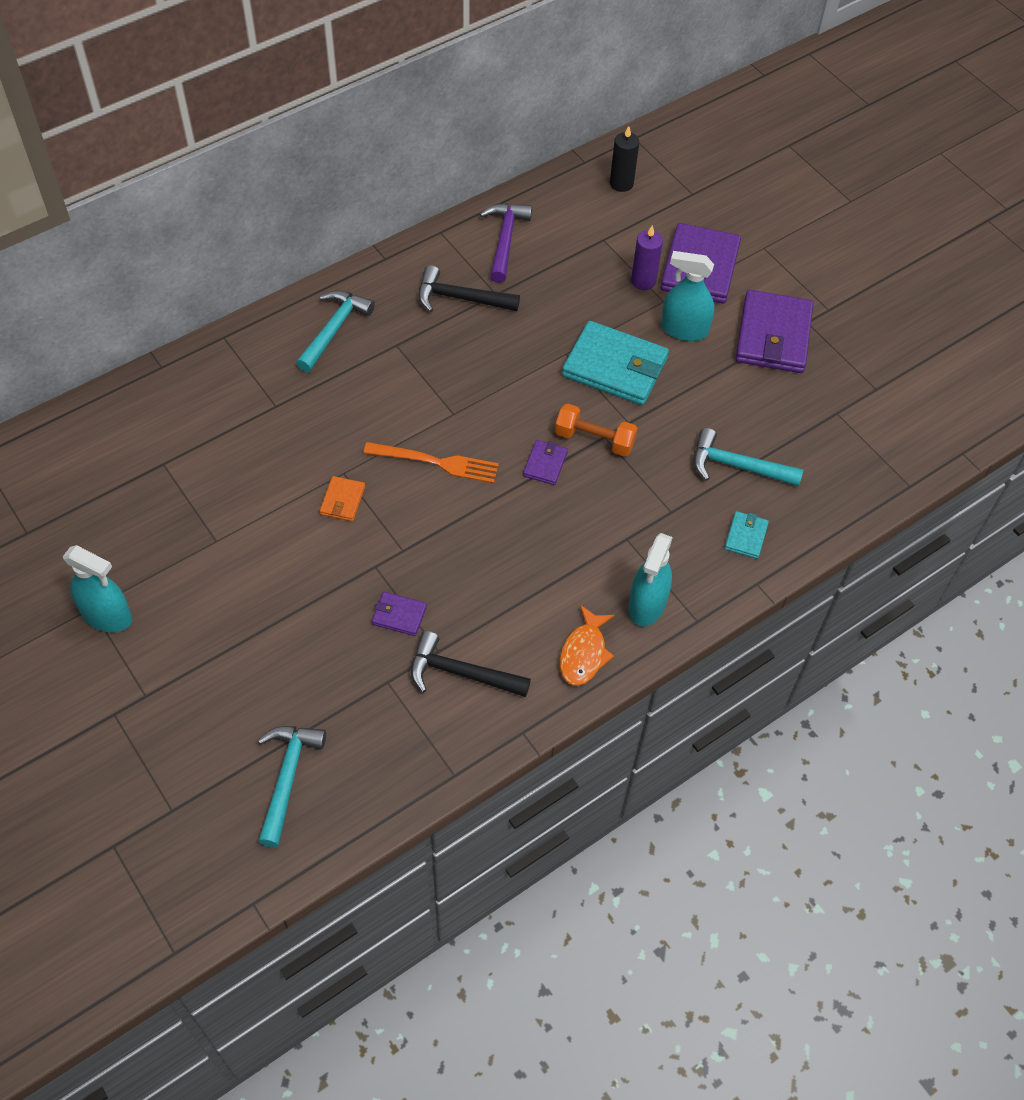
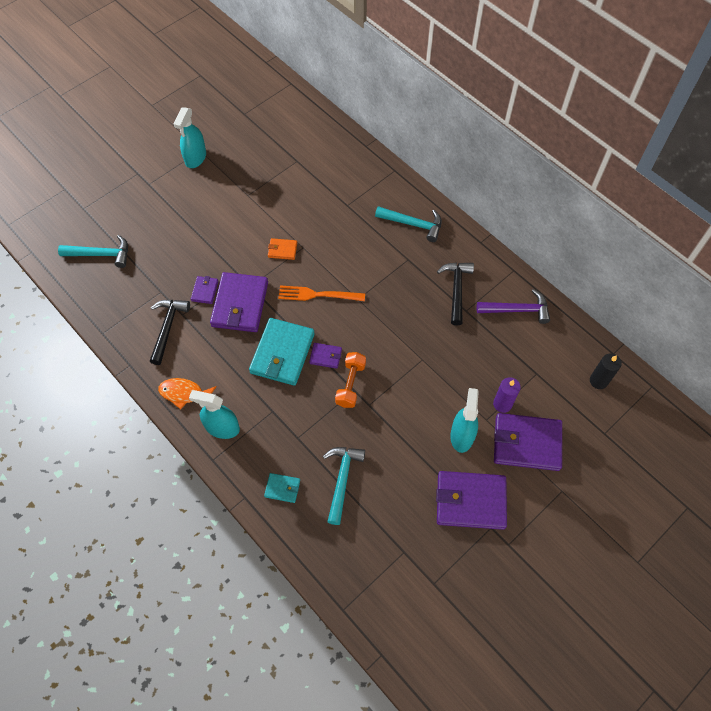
camera: 85 degrees right, 5 degrees up
(434, 566) = (240, 304): none -> purple wallet
(436, 462) = (317, 295): orange fork -> orange fork turned 90 degrees clockwise
(615, 367) = (416, 392): turquoise wallet -> turquoise wallet (282, 353)

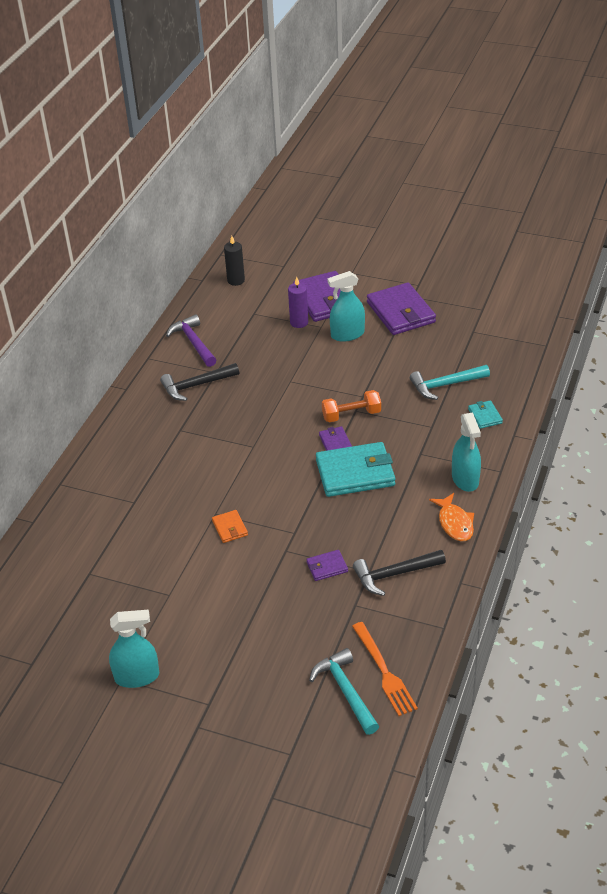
camera: 115 degrees left, 20 degrees down
(240, 304) = (322, 530): purple wallet -> none
(317, 295) = (268, 477): orange fork -> orange fork (384, 672)
(413, 224) = (131, 442): turquoise hammer -> none

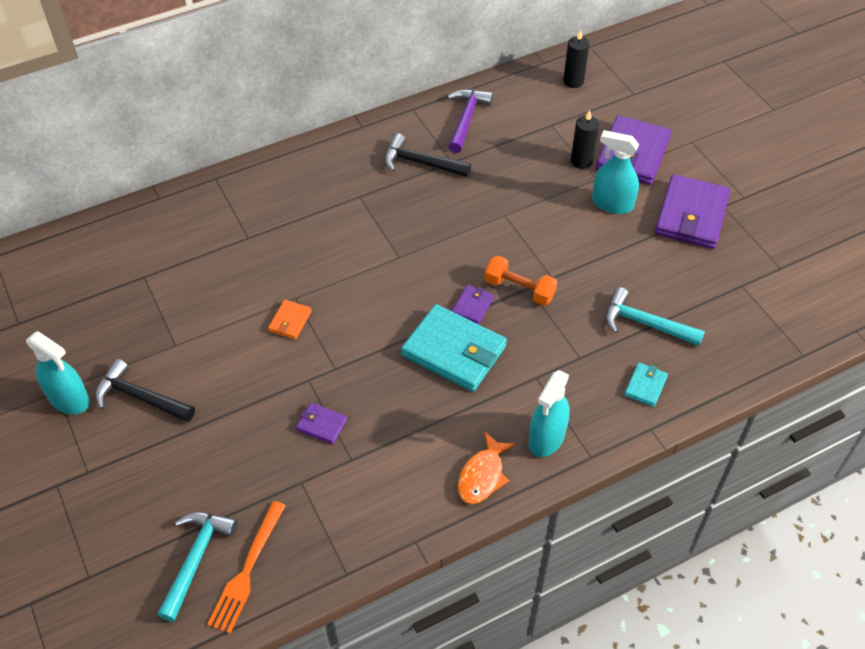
camera: 40 degrees right, 10 degrees up
(299, 322) = (581, 161): purple candle -> black candle
(394, 574) = (367, 482): black hammer -> black hammer (140, 397)

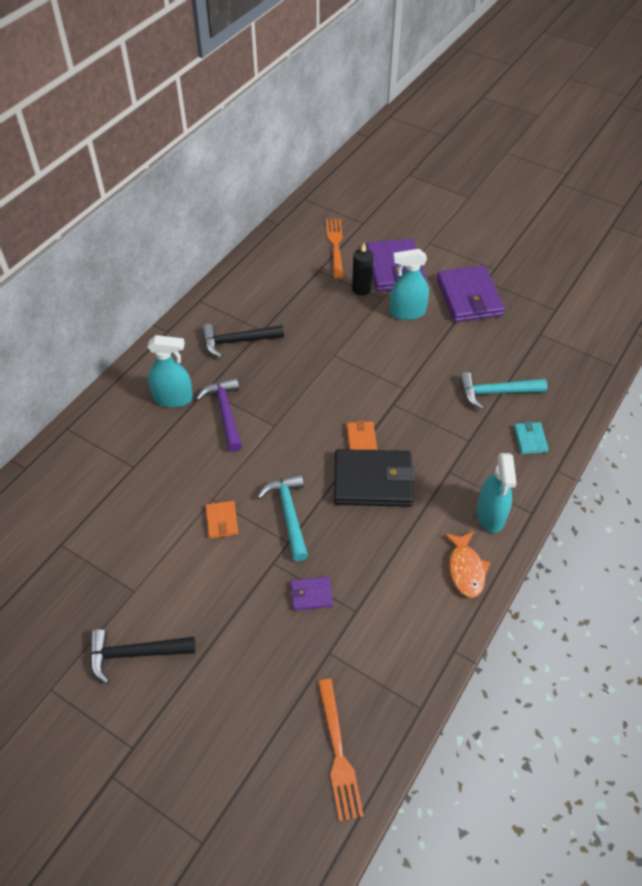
camera: 30 degrees left, 0 degrees up
(69, 399) = (67, 691): turquoise spray bottle -> turquoise spray bottle (173, 398)
(196, 559) = (288, 769): turquoise hammer -> turquoise hammer (288, 514)
(454, 351) = (373, 481): turquoise wallet -> black wallet
(466, 119) = (249, 291): purple hammer -> purple hammer (225, 413)
(472, 306) = (361, 438): purple wallet -> orange wallet
(519, 289) = (387, 408): orange dumbbell -> none
(573, 81) = (311, 230): black candle -> none
(587, 107) = (335, 246): none -> orange fork

